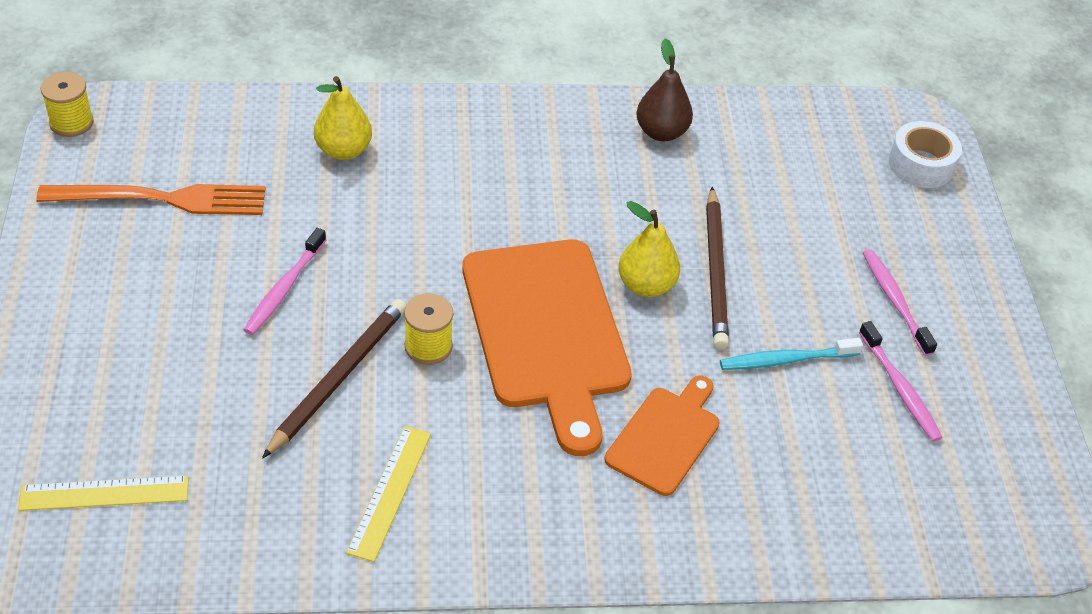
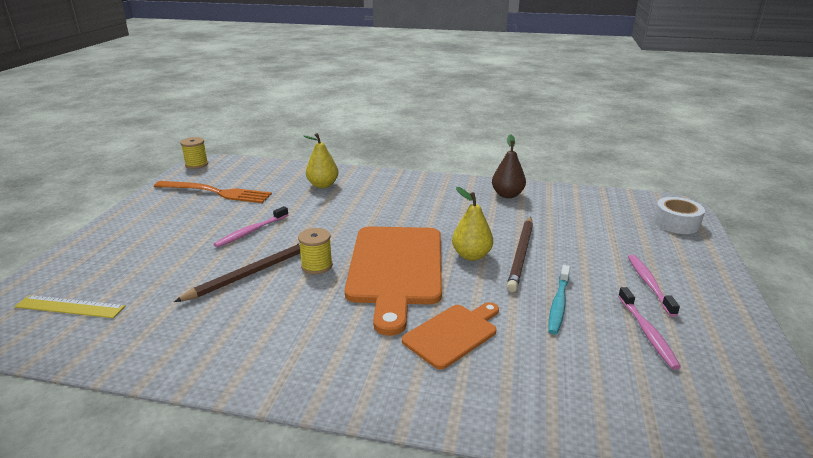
camera: 20 degrees right, 20 degrees down
(390, 492) = (242, 334): yellow ruler -> none
(786, 360) = (558, 304): turquoise toothbrush -> turquoise toothbrush turned 75 degrees counterclockwise

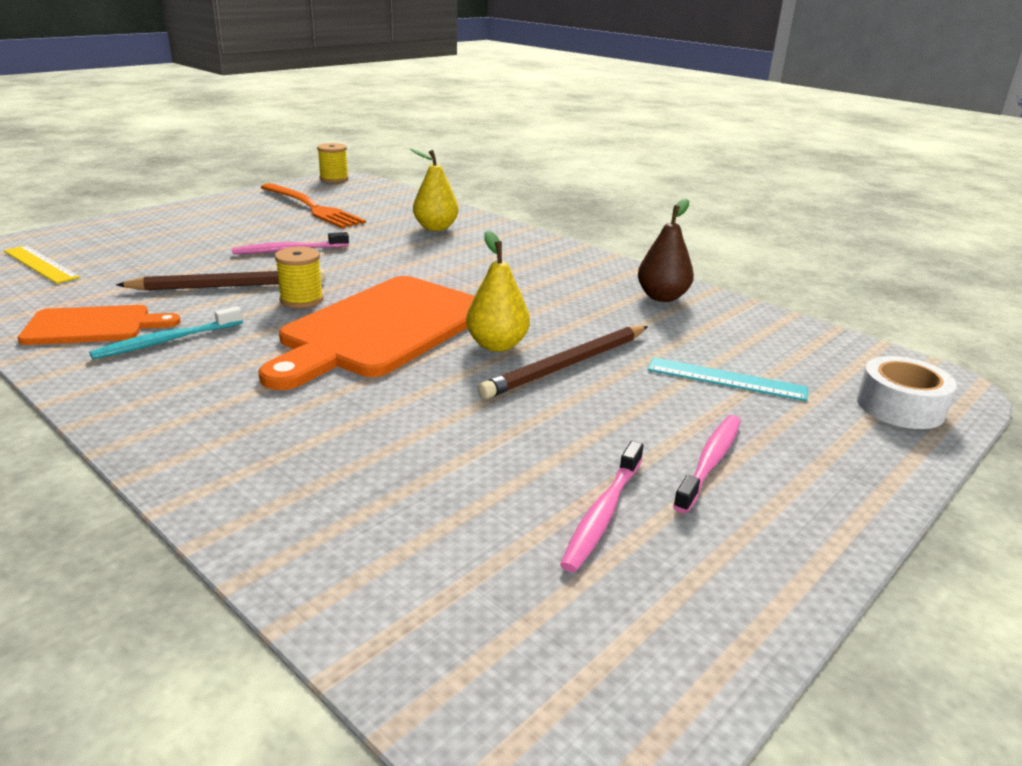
camera: 30 degrees right, 0 degrees up
(453, 334) = (337, 413): orange cutting board -> orange cutting board (93, 326)
(558, 304) = (525, 434): turquoise toothbrush -> turquoise toothbrush (166, 341)
(597, 235) = (726, 379): none -> turquoise ruler

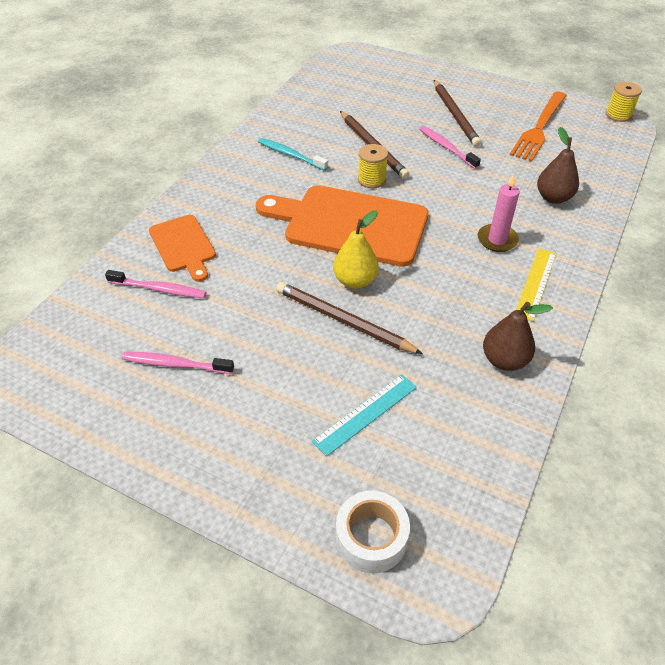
camera: 75 degrees right, 20 degrees up
(40, 264) = (357, 77): yellow ruler -> yellow ruler (535, 283)
(93, 326) = (295, 126): orange cutting board -> orange cutting board (183, 246)
(229, 234) = (455, 115): none -> brown pencil
(435, 228) = (553, 198): yellow pear -> brown pear
(481, 263) = (497, 240): none -> pink candle
(710, 462) = (243, 410): pink toothbrush -> pink toothbrush (159, 289)
(726, 379) = (366, 414): turquoise ruler -> turquoise ruler turned 45 degrees clockwise

